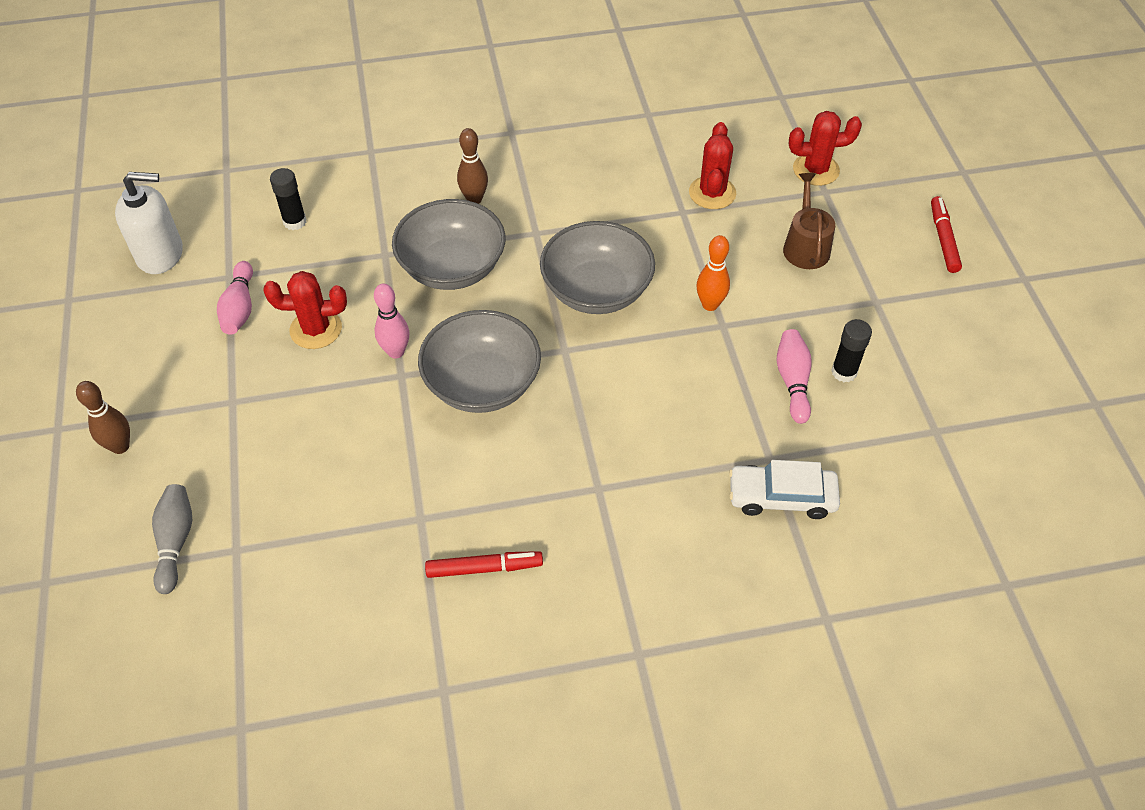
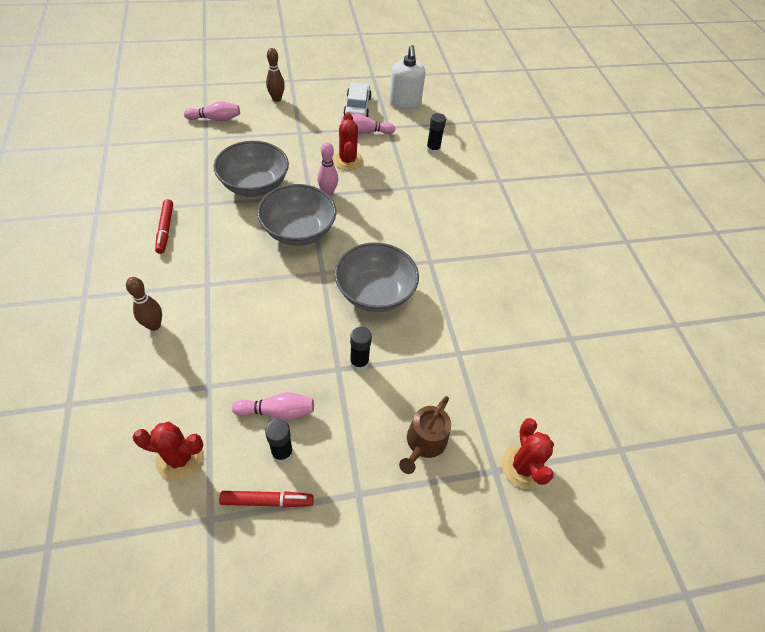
camera: 85 degrees right, 0 degrees up
(175, 542) = (215, 119): grey bowling pin -> pink bowling pin
(452, 267) = (396, 218): grey bowl -> grey bowl (254, 185)
(474, 199) = (460, 229): brown bowling pin -> brown bowling pin (154, 325)
(710, 305) = (359, 362): orange bowling pin -> black glue stick
(712, 193) = (482, 376): red cactus -> red cactus (179, 458)
(781, 497) = (174, 389): white car -> white car (357, 107)
(805, 246) = (424, 443): brown watering can -> brown watering can turned 120 degrees clockwise
(943, 239) = (439, 578): red marker -> red marker (267, 501)

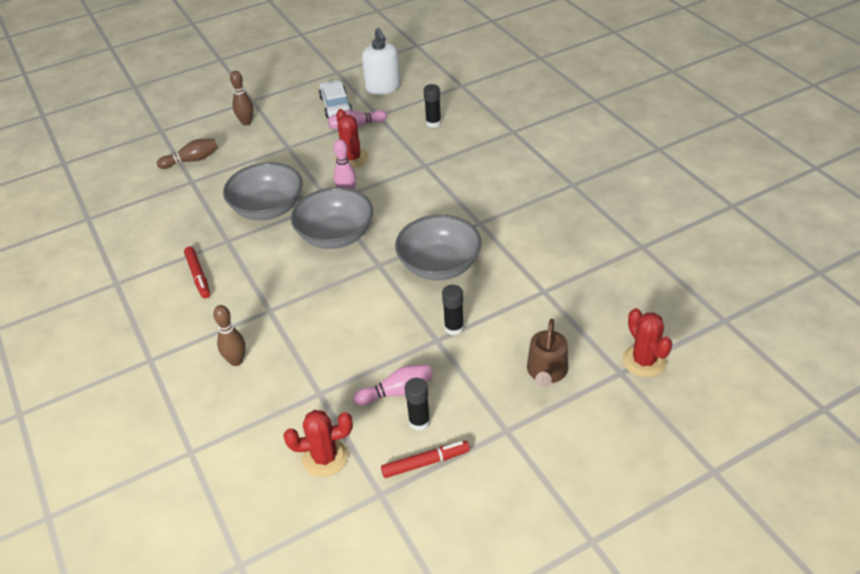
camera: 10 degrees left, 10 degrees down
(215, 119) = (192, 160): pink bowling pin -> brown bowling pin

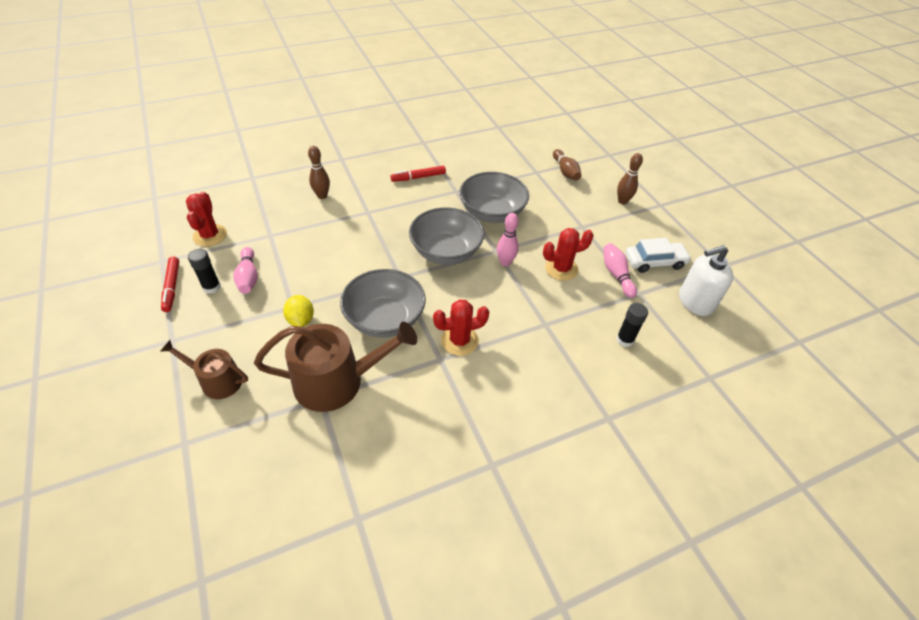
camera: 90 degrees right, 5 degrees up
(454, 328) = (301, 320): black glue stick -> yellow lemon
(522, 284) = (337, 381): none -> brown watering can
(644, 361) = (187, 469): red cactus -> red cactus (459, 340)

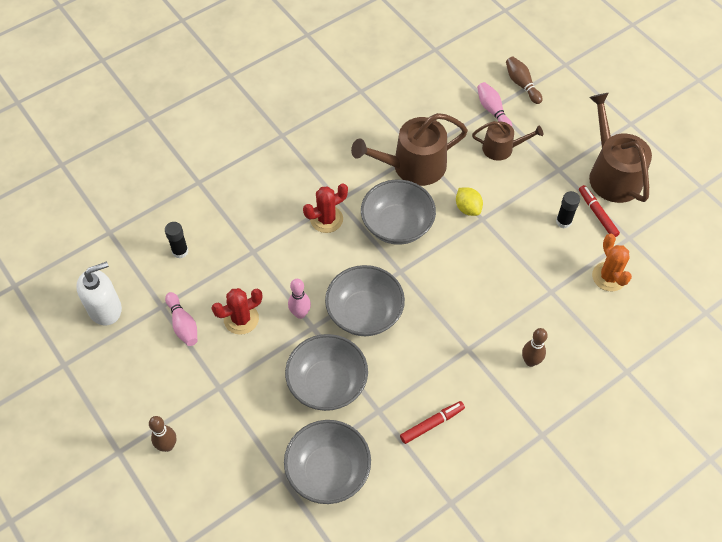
camera: 170 degrees right, 10 degrees up
(118, 323) = (612, 174): none -> brown watering can
(210, 235) = (609, 277): red cactus -> orange cactus
(248, 277) = (539, 239): pink bowling pin -> pink bowling pin (492, 111)
(503, 169) = (328, 471): none -> grey bowl
(565, 171) = (243, 489): brown bowling pin -> brown bowling pin (522, 84)
(654, 262) = (139, 352): white car -> none

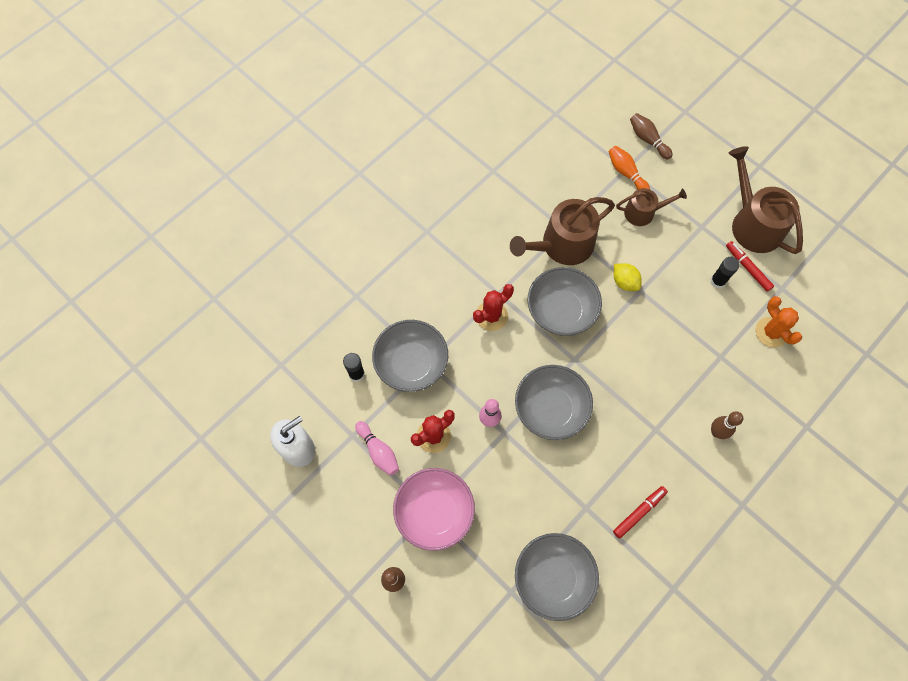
camera: 10 degrees left, 10 degrees up
(224, 389) = (434, 512): none -> pink bowl
(327, 383) = (531, 488): grey bowl -> grey bowl (411, 363)
(492, 111) = (626, 173): pink bowling pin -> orange bowling pin

